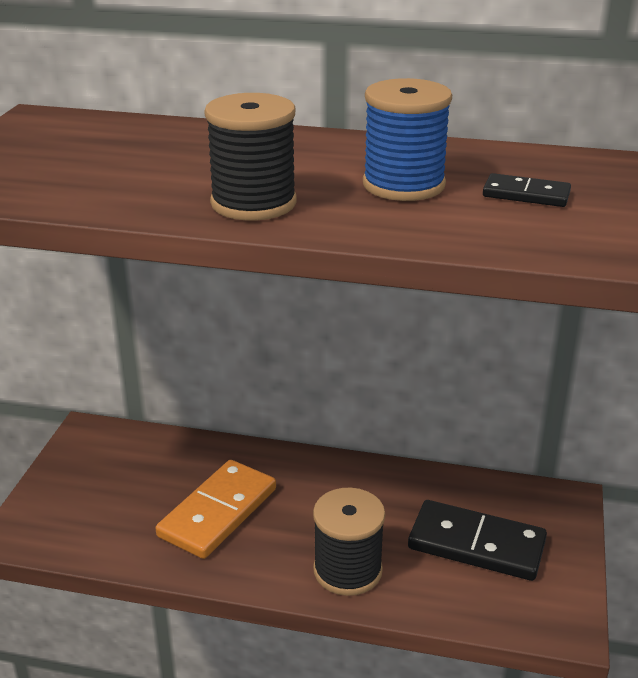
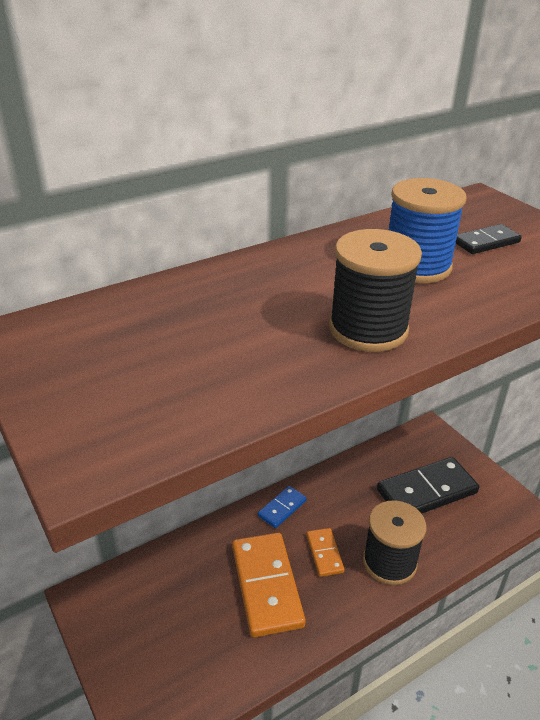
camera: 45 degrees left, 5 degrees up
(299, 524) = (324, 553): none -> orange domino
(312, 469) = (282, 508): none -> blue domino

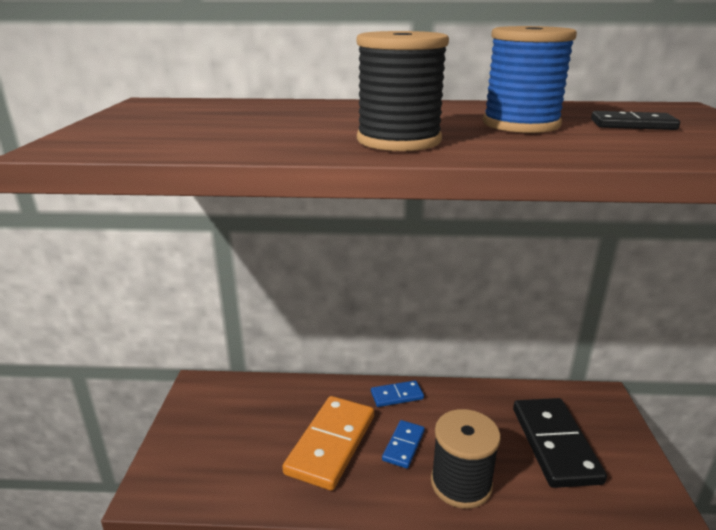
camera: 35 degrees right, 10 degrees down
(324, 553) = (403, 445): orange domino -> blue domino
(426, 491) = (555, 444): black domino -> black domino turned 75 degrees clockwise

